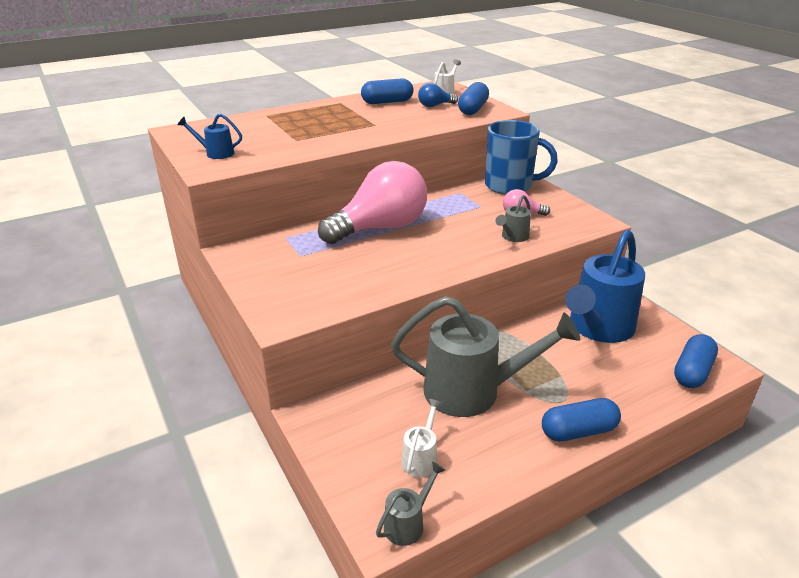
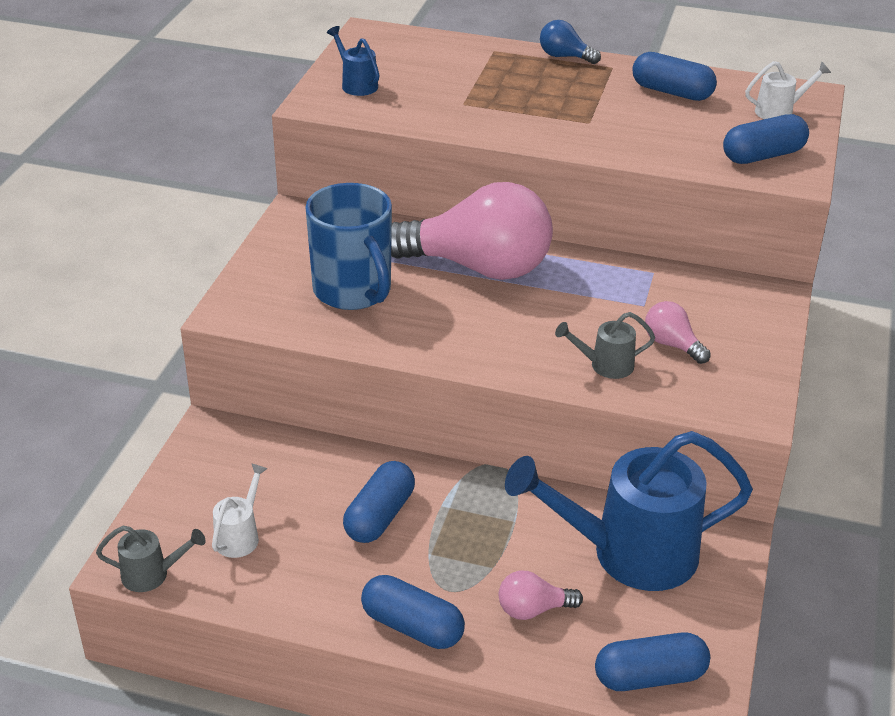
camera: 45 degrees right, 5 degrees up
(421, 458) = (240, 535): white watering can -> white watering can turned 45 degrees counterclockwise
(435, 106) = (723, 126): blue light bulb -> blue light bulb (564, 57)
(474, 391) = (379, 516): grey watering can -> blue capsule
(510, 186) = (735, 299): blue mug -> blue mug (353, 291)
(608, 380) = (533, 609): none -> pink light bulb

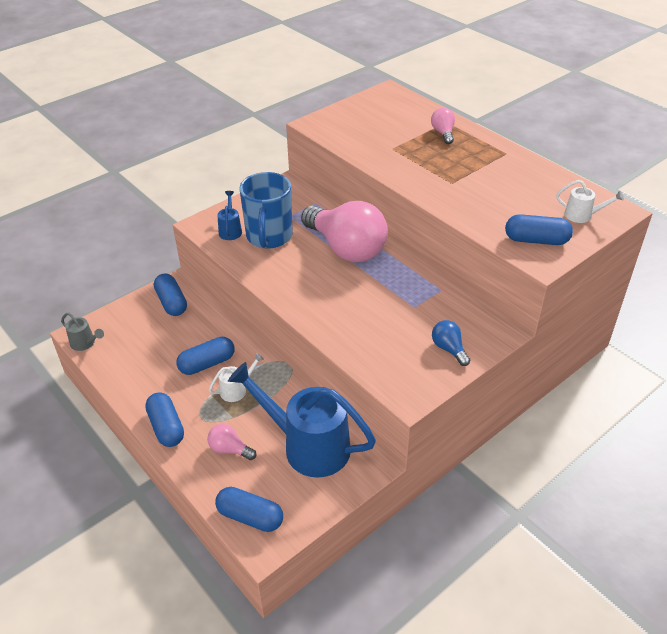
camera: 35 degrees right, 5 degrees up
(240, 535) = (138, 343): white watering can -> white watering can (237, 389)
(356, 84) = (347, 119): blue watering can -> blue watering can (230, 230)
(564, 57) = (484, 138): blue light bulb -> blue light bulb (449, 349)
(605, 365) = (353, 332): grey watering can -> none
(672, 92) = (525, 180): blue capsule -> blue capsule (171, 303)
(672, 345) = (404, 337): pink light bulb -> pink light bulb (443, 133)

